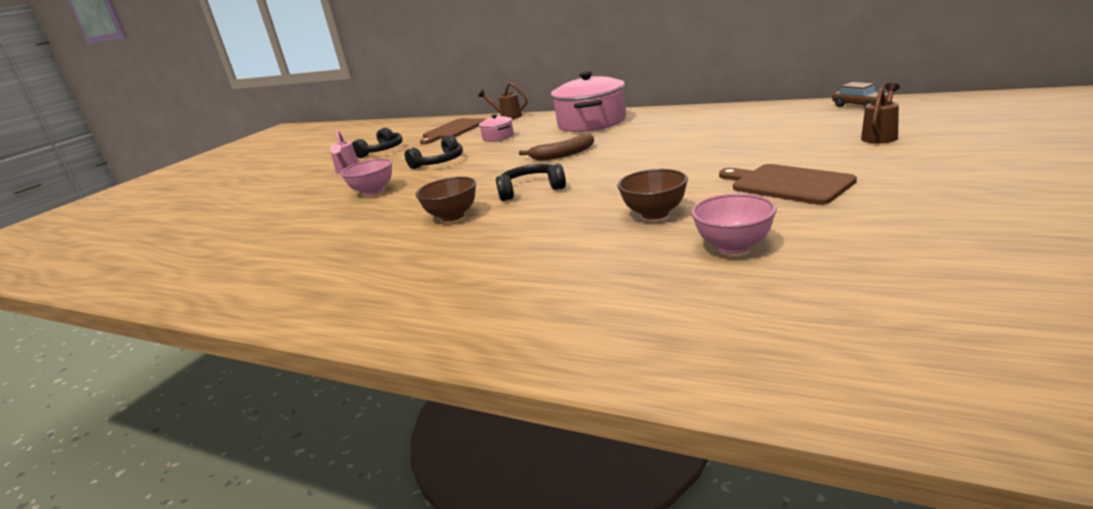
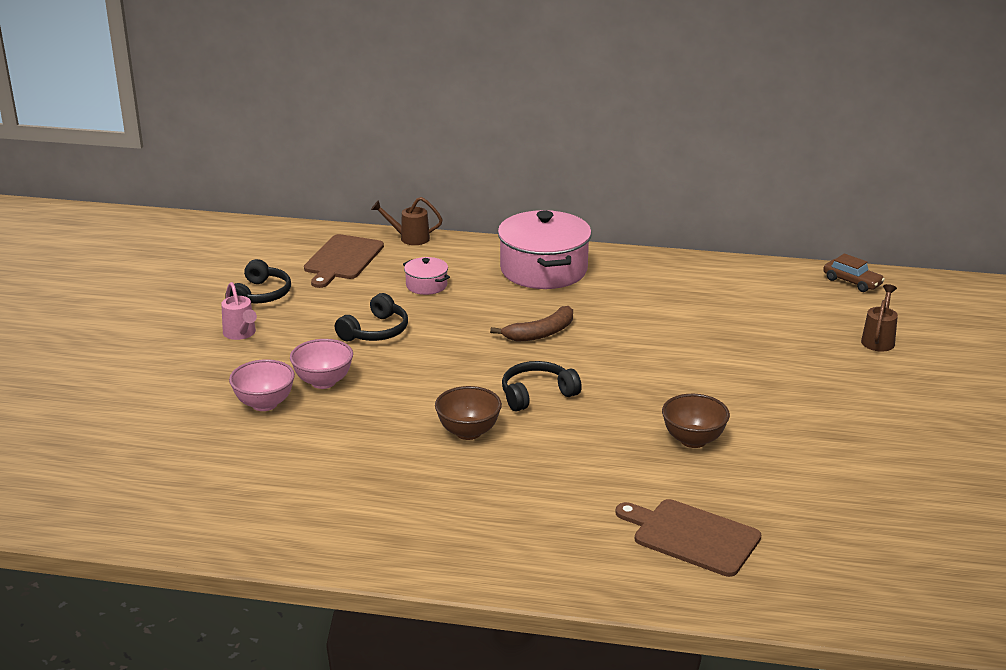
camera: 20 degrees left, 5 degrees up
(734, 246) = (781, 485): pink bowl -> pink bowl (264, 404)
(787, 184) = (806, 406): brown cutting board -> brown cutting board (692, 536)

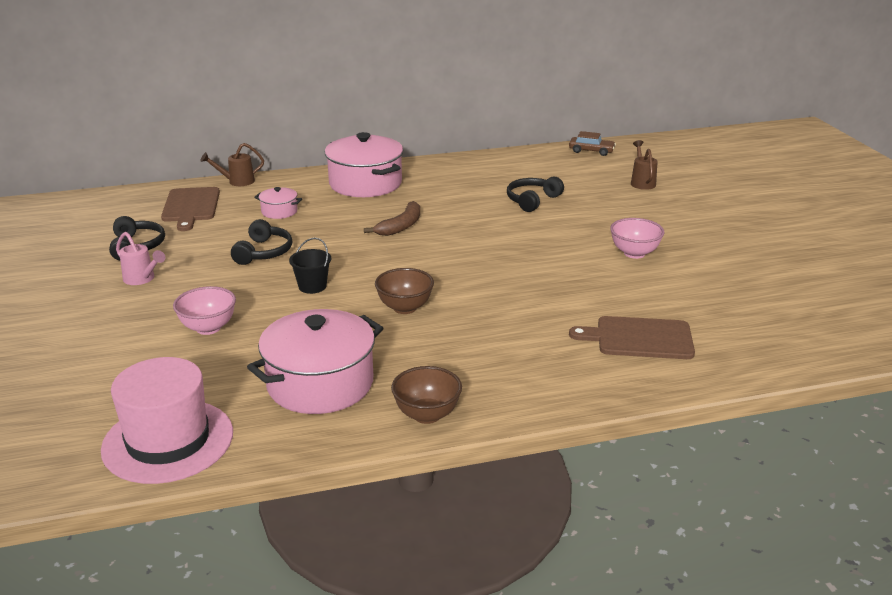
camera: 25 degrees left, 0 degrees up
(153, 509) = (168, 441): none -> pink hat
(323, 382) = (248, 299): pink bowl -> pink bowl (634, 253)
(324, 492) = (320, 384): none -> pink pot
(395, 383) = (312, 286): none -> black bucket
(537, 394) = (435, 268): black headphones -> black headphones (532, 200)
(693, 440) = (579, 273): brown bowl -> brown bowl (427, 415)

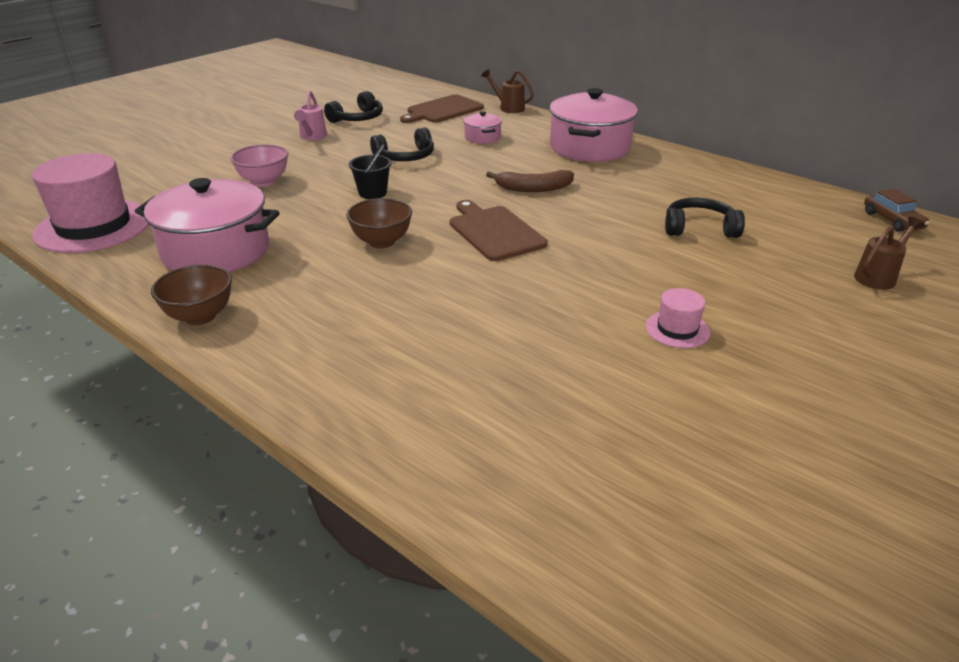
camera: 55 degrees right, 5 degrees up
(634, 253) = (677, 329): pink bowl -> pink hat
(639, 338) = (470, 397): brown cutting board -> brown cutting board (494, 232)

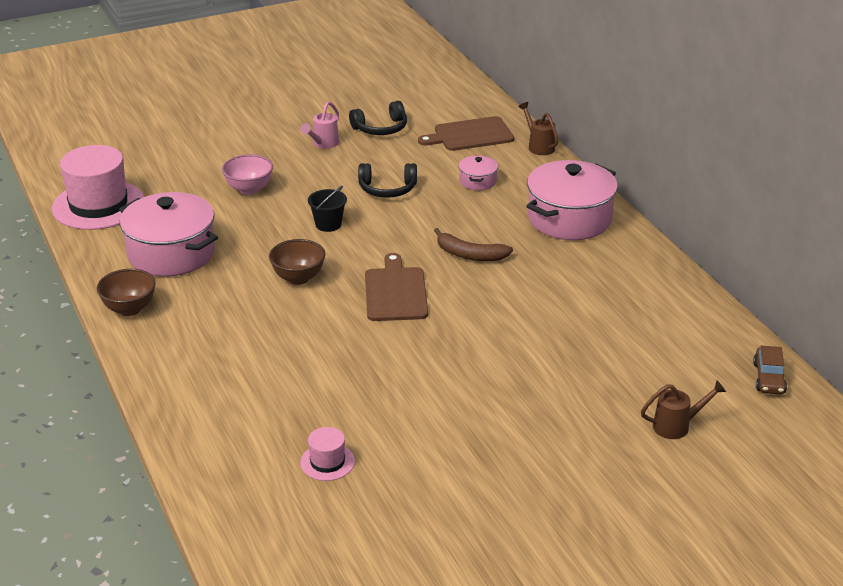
camera: 25 degrees right, 0 degrees up
(677, 329) = (454, 419): pink hat -> pink hat (327, 462)
(699, 228) = (574, 336): black headphones -> none

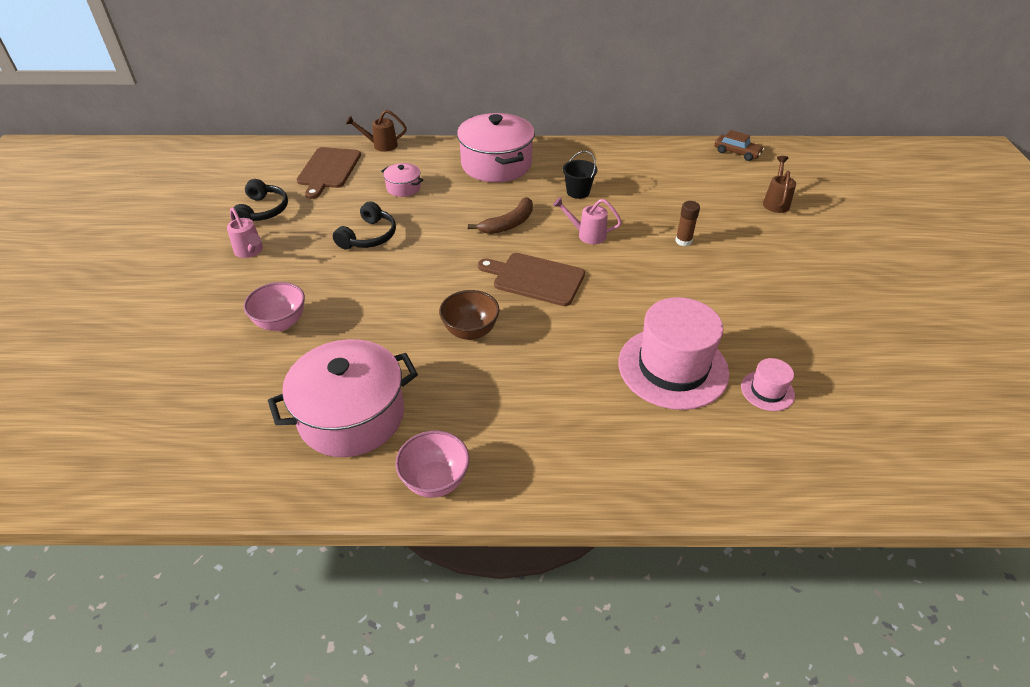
camera: 65 degrees left, 10 degrees up
(98, 205) = (187, 459): pink hat -> pink hat (673, 367)
(129, 309) = (435, 481): brown bowl -> pink bowl
(328, 224) = (395, 287): black bucket -> black bucket (578, 192)
(491, 305) = (587, 235): none -> pink watering can
(533, 369) = (683, 241): none -> brown glue stick

